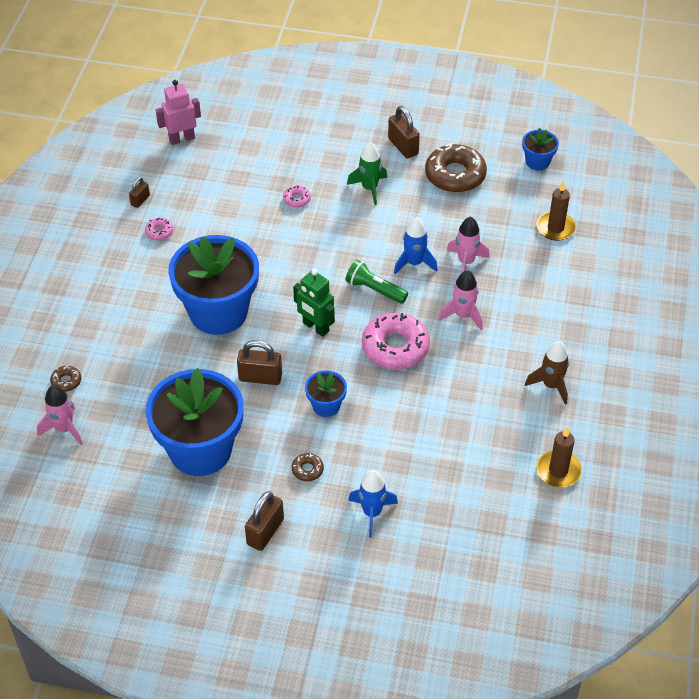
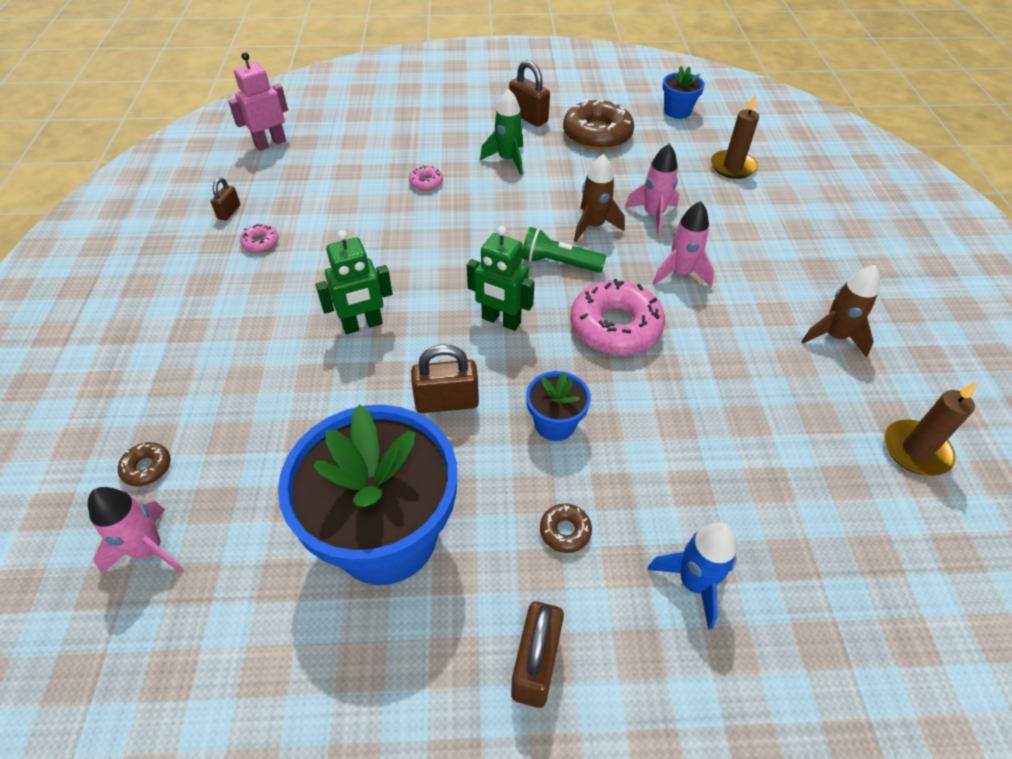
camera: 15 degrees left, 0 degrees up
(218, 312) = (362, 325): blue flower pot -> green robot
(414, 263) = (593, 226): blue rocket -> brown rocket

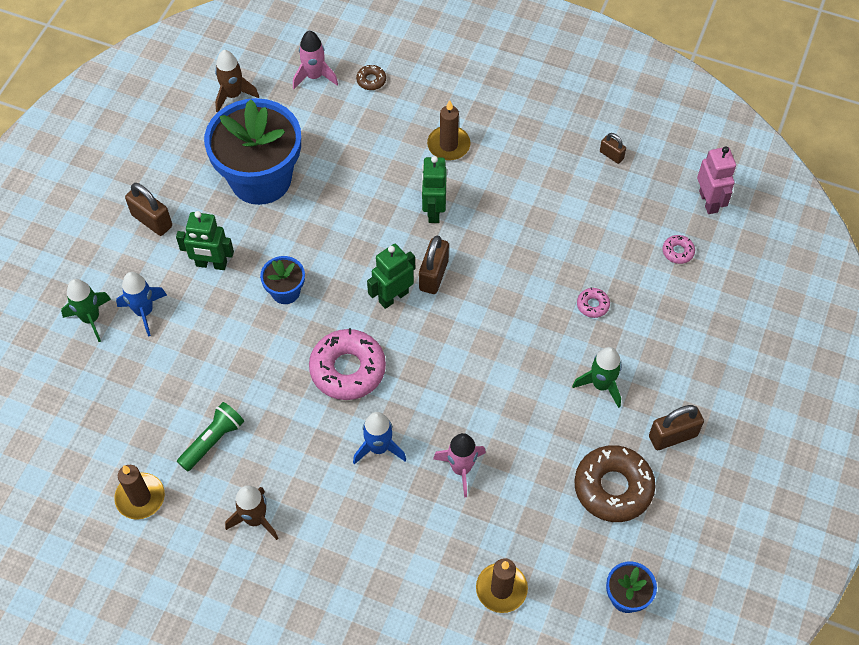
camera: 115 degrees right, 10 degrees up
(252, 343) = (448, 145): none -> brown candle
(260, 242) = (560, 168): pink donut -> pink donut (678, 252)
(447, 402) = (337, 238): brown padlock -> brown padlock (433, 275)
(558, 263) = (436, 363): green flashlight -> green flashlight (213, 440)
(565, 531) = (211, 264): brown donut -> green robot
(593, 226) = (470, 412): brown rocket -> brown rocket (233, 95)
(680, 273) = (379, 448): pink rocket -> blue rocket
(757, 658) = (91, 318): none -> green rocket

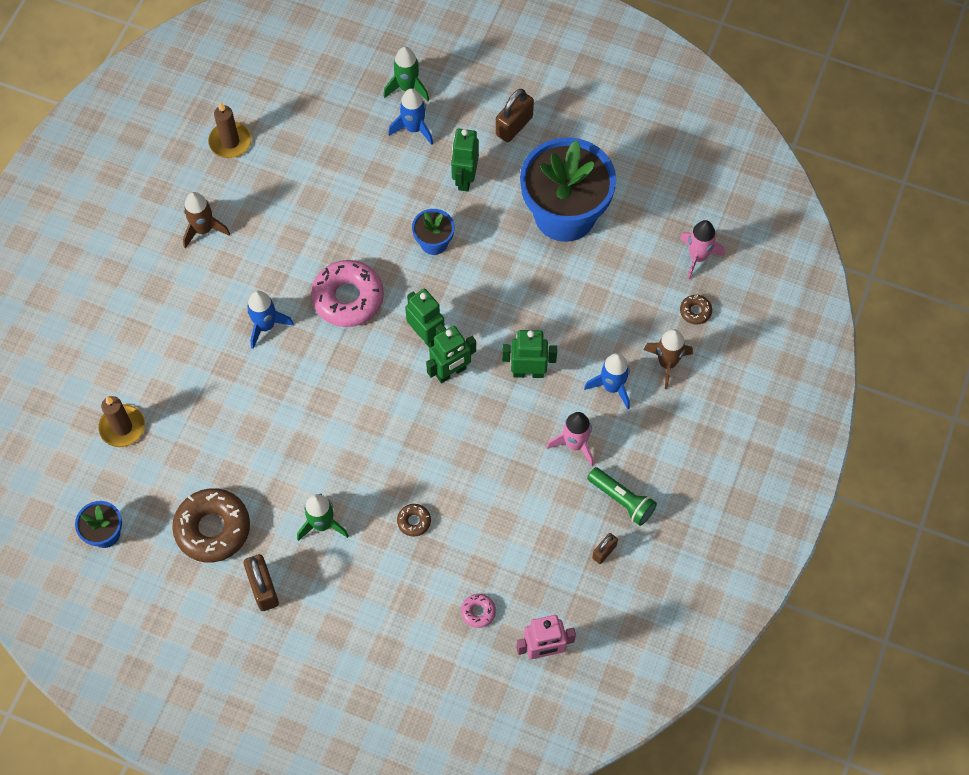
camera: 90 degrees right, 5 degrees up
(213, 440) = (281, 192): green flashlight -> green flashlight (622, 500)
(233, 95) = (668, 184): brown rocket -> brown rocket (667, 363)
(433, 275) = (451, 372): brown padlock -> green robot
(448, 145) = (612, 387): brown candle -> blue rocket
(461, 469) = (240, 395): pink rocket -> pink rocket (574, 444)
(592, 305) = (414, 521): pink donut -> brown donut

